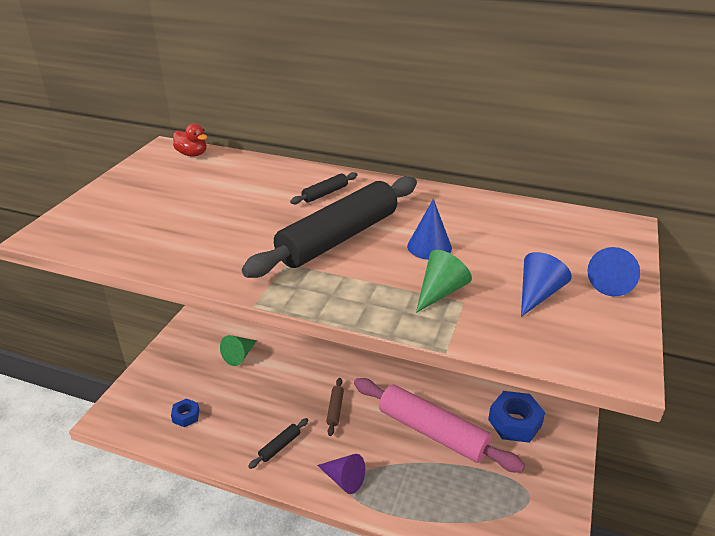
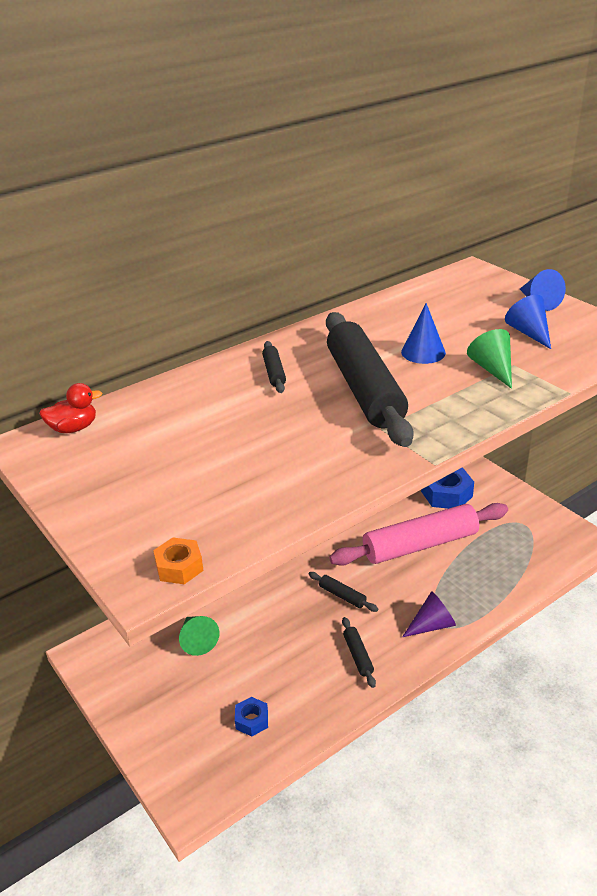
camera: 55 degrees left, 0 degrees up
(62, 241) = (179, 567): none -> orange nut
(335, 409) = (342, 596): brown rolling pin -> black rolling pin

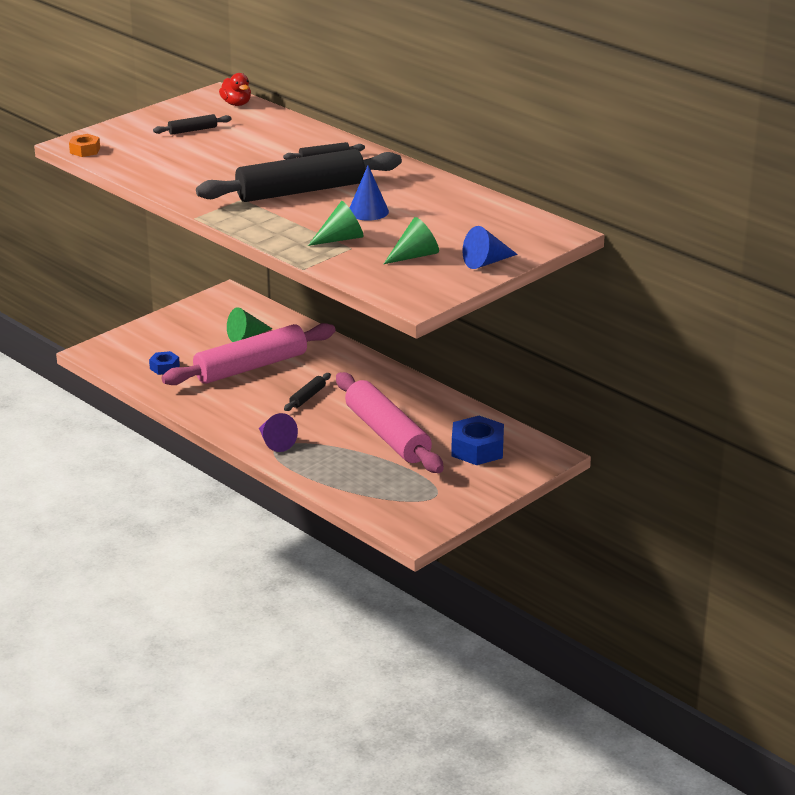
camera: 80 degrees right, 5 degrees down
(270, 638) = (251, 367): none -> pink rolling pin
(358, 655) = (235, 408): black rolling pin -> black rolling pin (193, 130)
(529, 333) = (415, 256): blue cone -> green cone

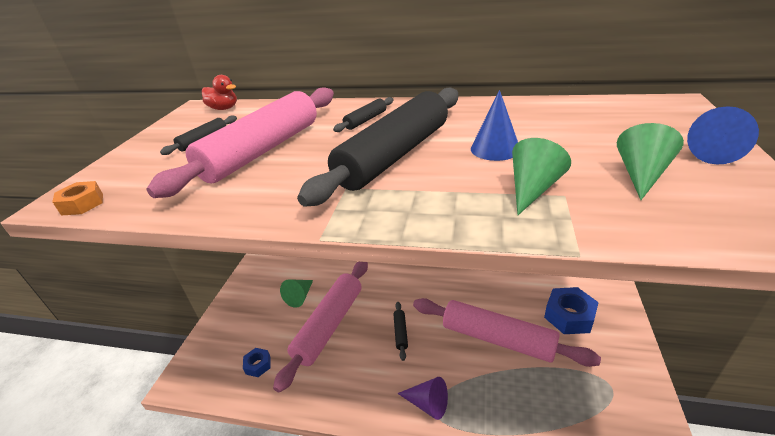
camera: 30 degrees left, 5 degrees up
(223, 155) = (262, 150): none -> pink rolling pin

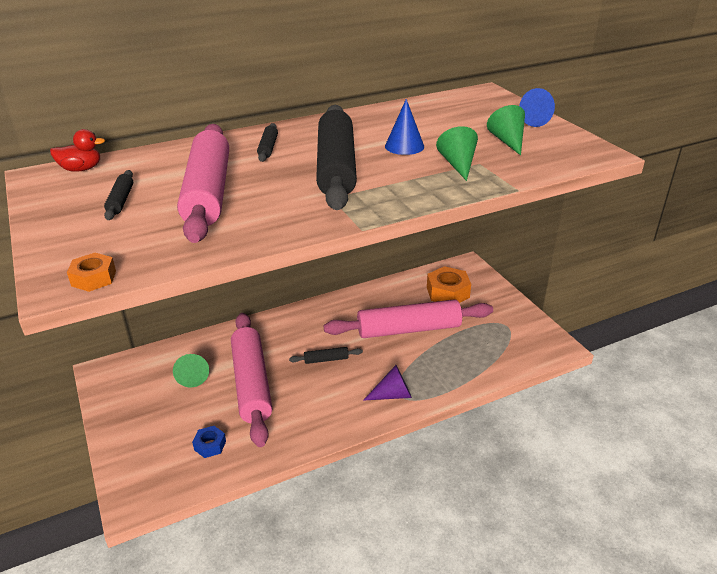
camera: 40 degrees left, 0 degrees up
(400, 333) = (326, 359): black rolling pin -> black rolling pin turned 60 degrees counterclockwise
(569, 316) = (448, 292): blue nut -> orange nut

